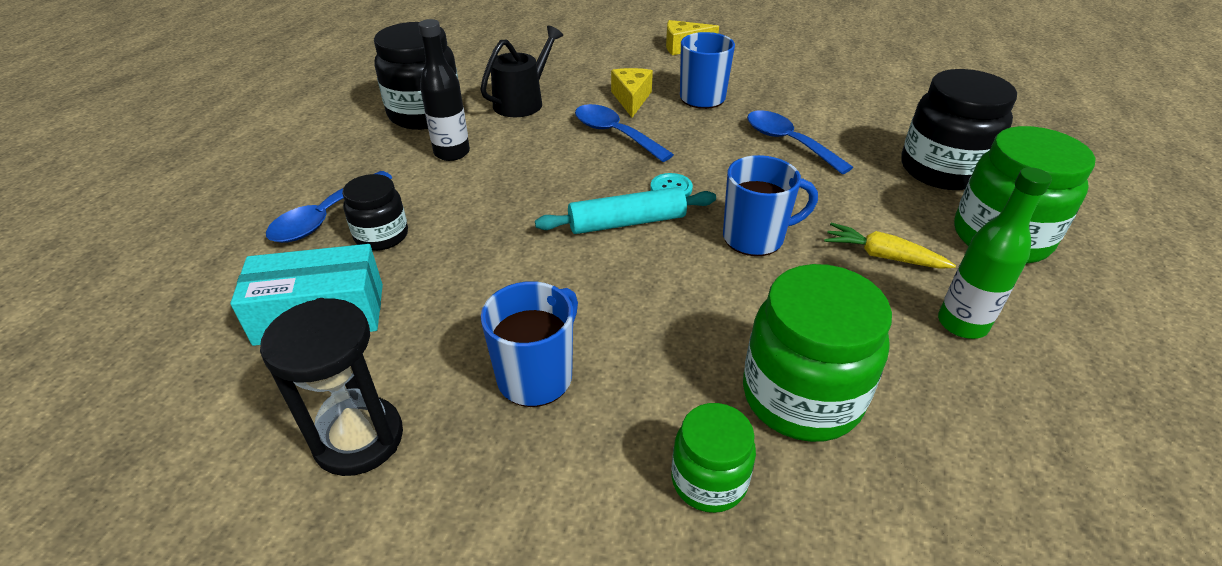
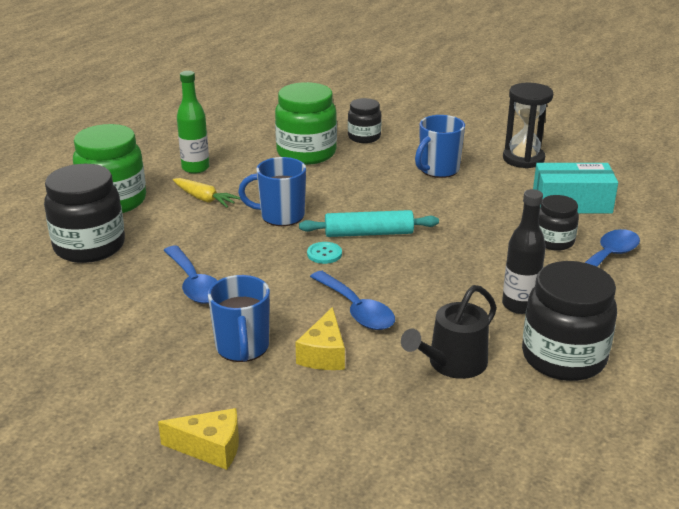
camera: 170 degrees left, 10 degrees down
(709, 480) = (364, 137): green jar -> black jar

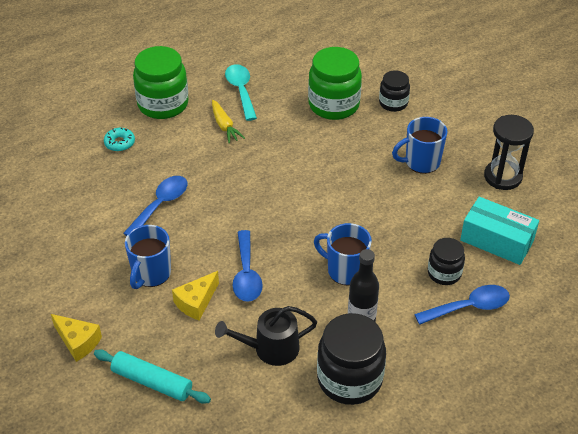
camera: 30 degrees right, 15 degrees up
(89, 246) = (119, 143): black jar -> turquoise donut
(193, 284) = (160, 205): blue spoon -> blue spoon turned 150 degrees counterclockwise
(195, 168) = (241, 91): green bottle -> turquoise spoon
(280, 216) = (264, 164): blue mug -> blue mug (345, 270)
(324, 254) = (265, 214): turquoise button -> none
(368, 233) = (312, 207): turquoise rolling pin -> turquoise rolling pin (152, 382)

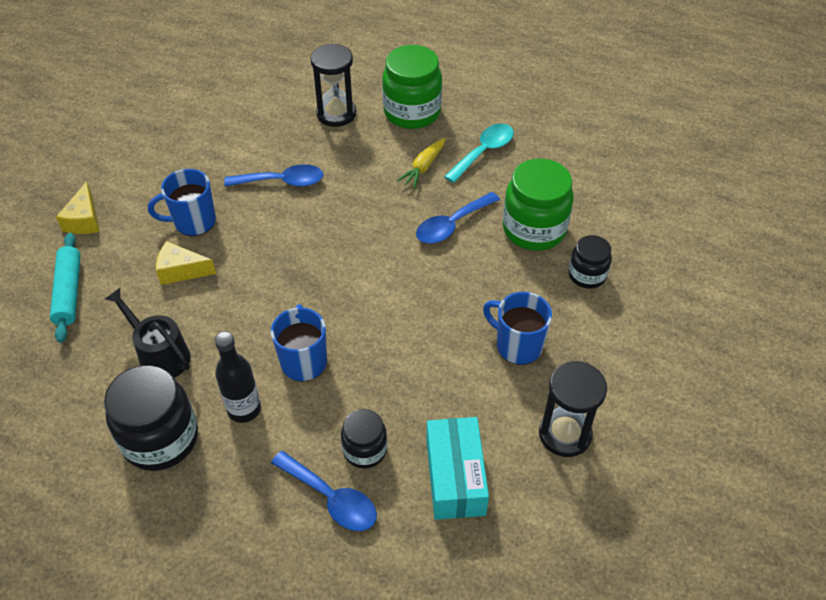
camera: 55 degrees right, 5 degrees up
(119, 143) = (336, 114): turquoise donut -> black hourglass
(246, 274) = (241, 287): blue spoon -> blue spoon (452, 225)

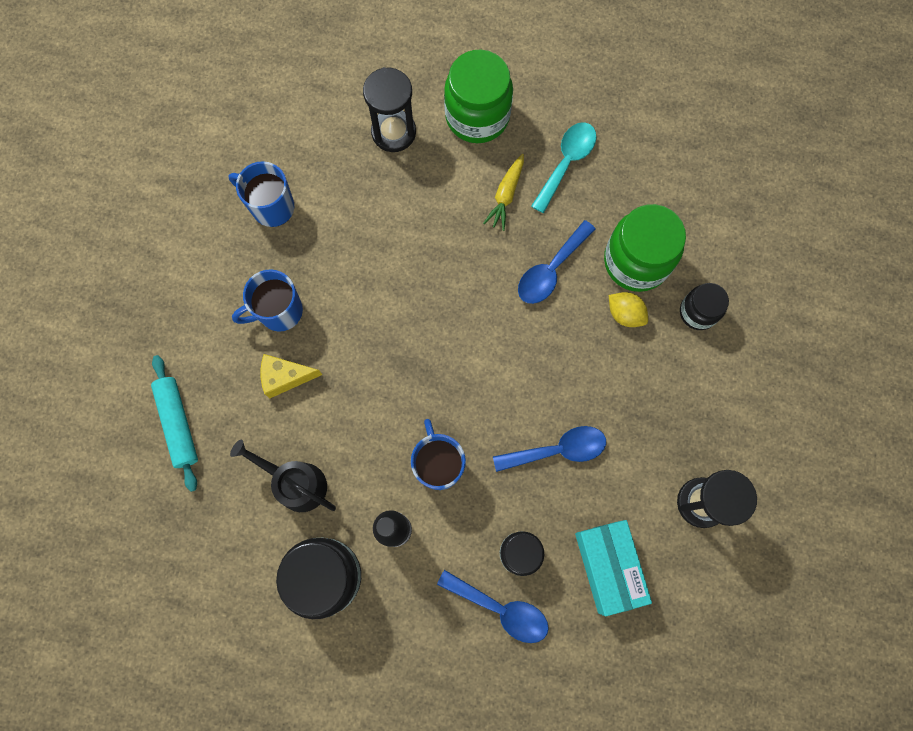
camera: 10 degrees left, 25 degrees up
(84, 220) = (162, 328): yellow cheese -> none
(282, 182) = (358, 241): blue spoon -> blue spoon (557, 450)
(515, 267) = (625, 314): none -> yellow lemon
(517, 345) = (642, 410): blue mug -> blue mug (271, 207)

